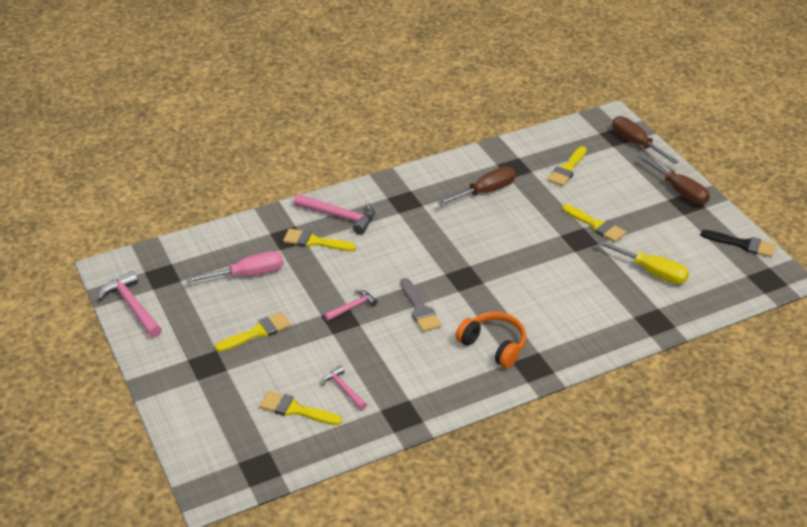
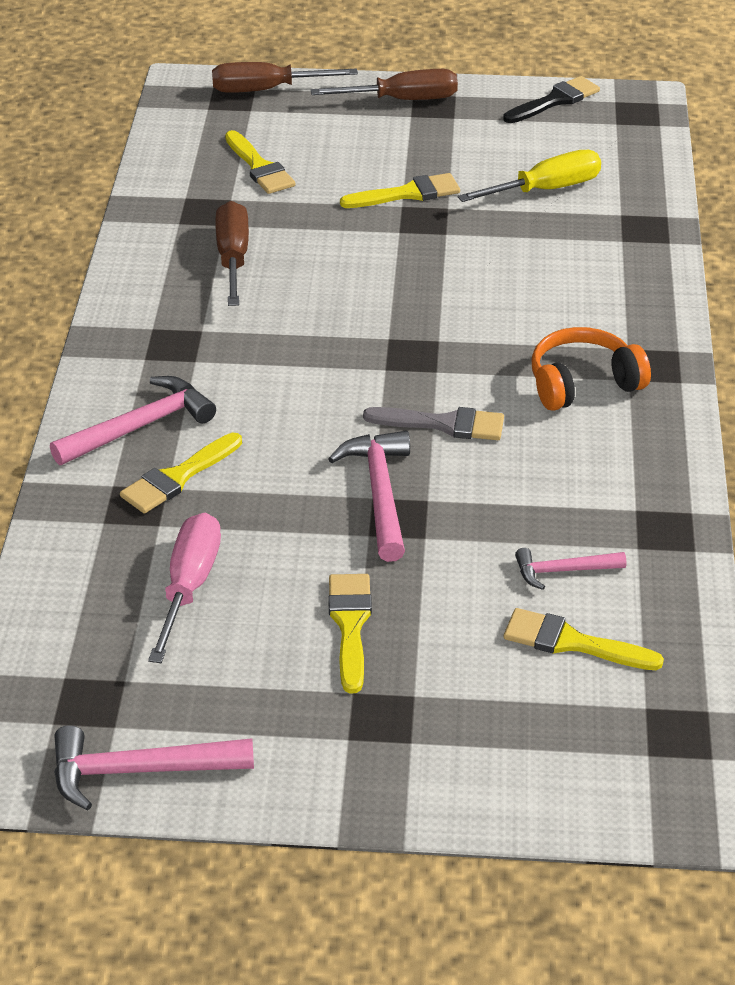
camera: 60 degrees left, 0 degrees up
(295, 410) = (572, 642): yellow brush -> yellow brush turned 60 degrees clockwise
(352, 307) = (380, 494): pink hammer -> pink hammer, size x1.66

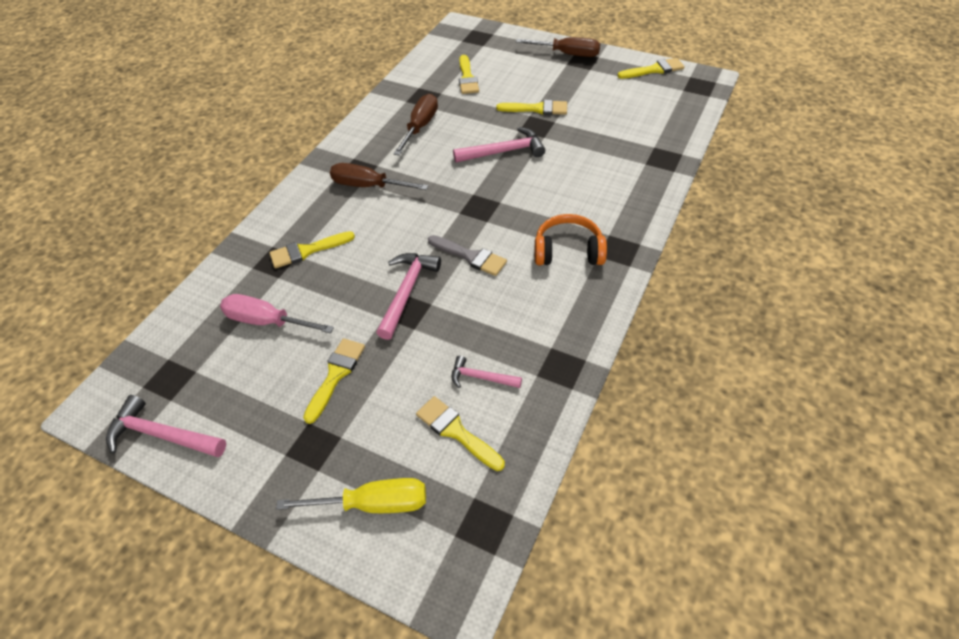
camera: 25 degrees right, 10 degrees up
(139, 426) = (308, 214): pink hammer -> pink hammer (503, 152)
(189, 587) = (267, 321): pink screwdriver -> pink screwdriver turned 105 degrees counterclockwise
(267, 90) = (498, 36): brown screwdriver -> brown screwdriver (369, 186)
(545, 190) = (617, 122): yellow screwdriver -> yellow screwdriver (372, 504)
(555, 101) = (654, 70): black brush -> yellow brush

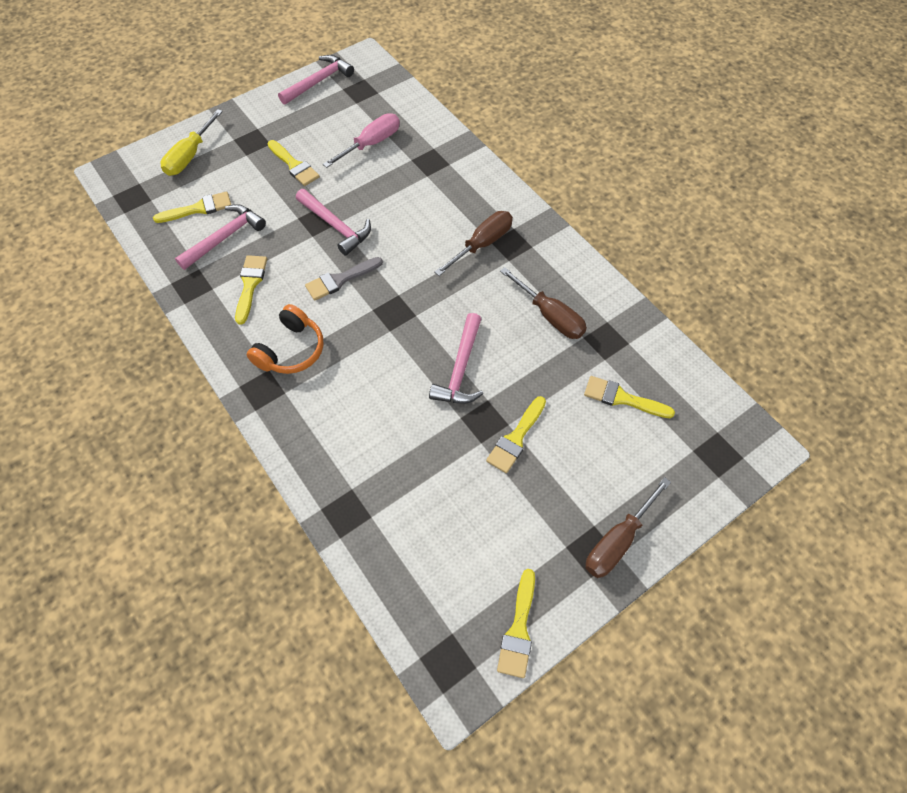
camera: 115 degrees right, 10 degrees up
(307, 251) = (428, 182): yellow brush -> yellow brush (250, 285)
(481, 377) = (224, 237): pink hammer -> pink hammer, size x1.66

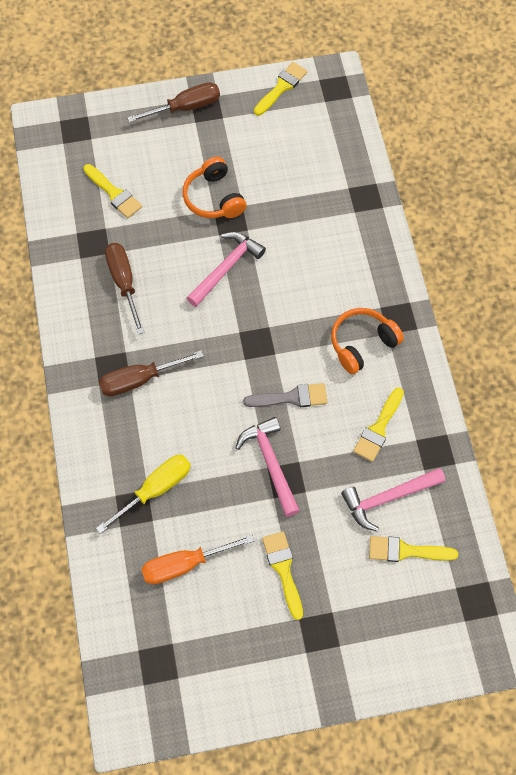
camera: 155 degrees left, 5 degrees up
(190, 155) = (397, 640): yellow screwdriver -> yellow screwdriver (155, 489)
(318, 82) = (202, 706): pink hammer -> none
(371, 144) = (185, 564): pink screwdriver -> orange screwdriver
(516, 438) = (214, 198): yellow brush -> orange headphones

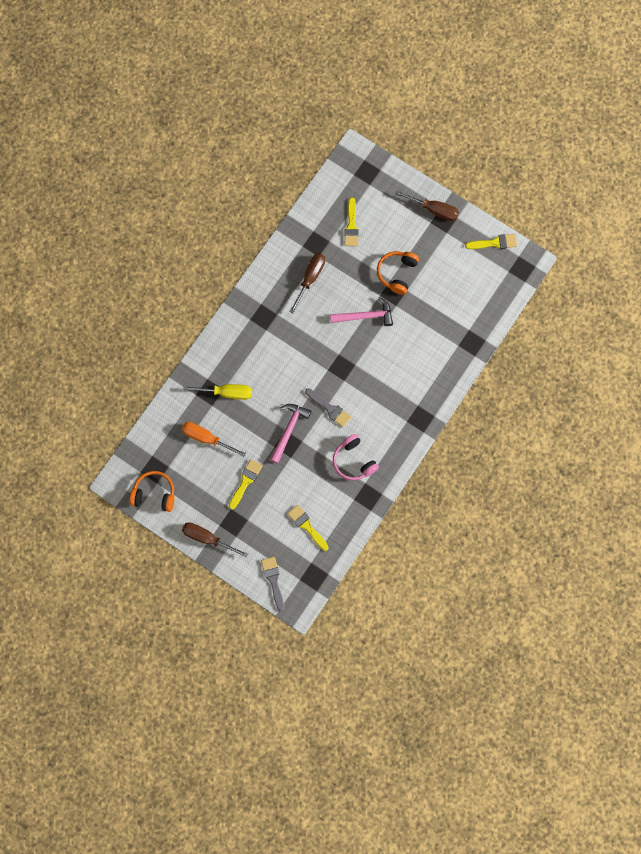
camera: 45 degrees right, 10 degrees up
(140, 379) = (270, 334): brown screwdriver -> brown screwdriver (207, 538)
(362, 344) = (389, 414): orange headphones -> orange headphones (154, 494)
(378, 428) = (354, 461): yellow brush -> pink headphones
(388, 498) = (324, 496): pink hammer -> none
(437, 653) = (273, 580): none -> grey brush

